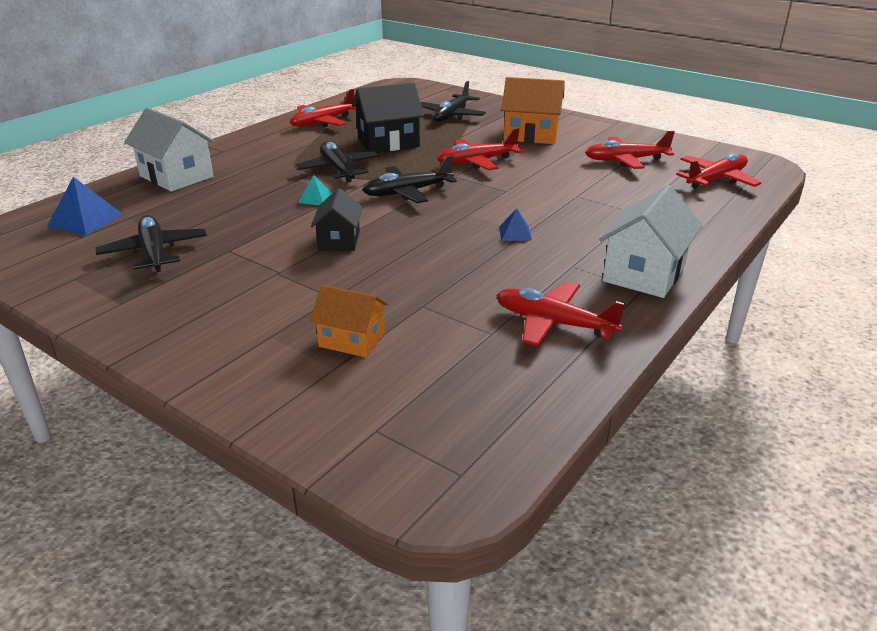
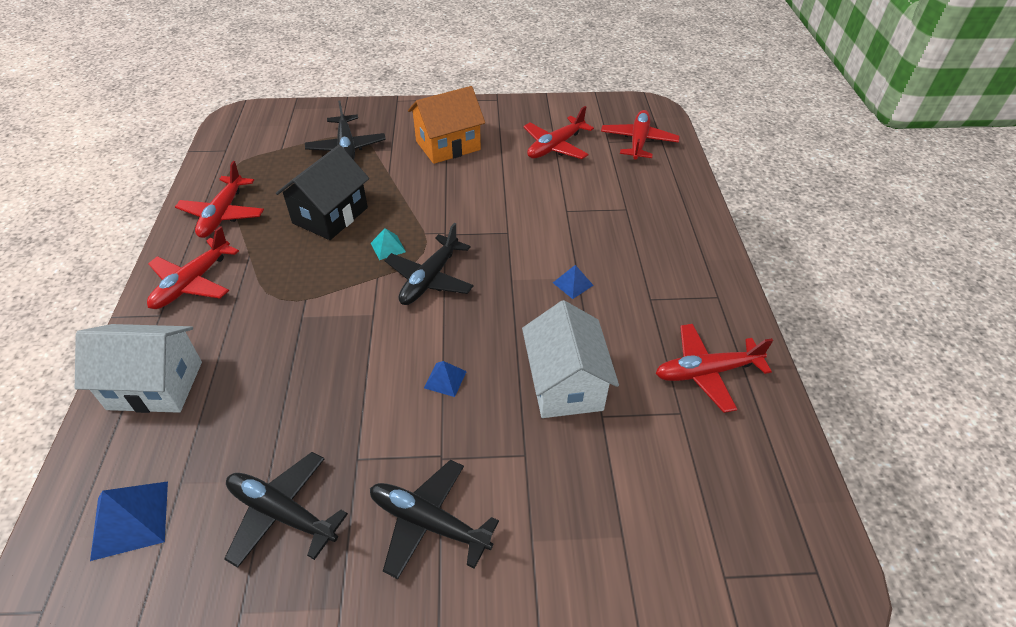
camera: 40 degrees left, 15 degrees up
(315, 198) = (354, 334): turquoise pyramid -> turquoise pyramid (388, 247)
(338, 170) = (326, 280): black plane -> black plane (428, 522)
(339, 240) = (445, 379): black house -> blue pyramid
(352, 340) = (598, 494): orange house -> none
(476, 162) = (443, 205): red plane -> red plane (192, 283)
(644, 273) = (702, 278): white house -> white house (565, 384)

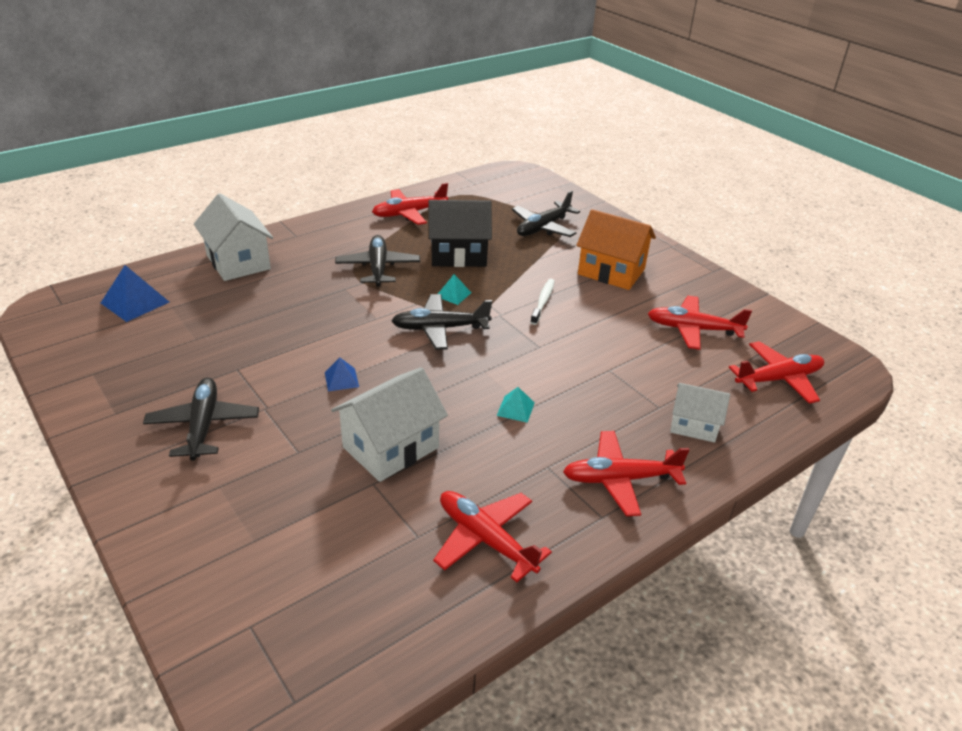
camera: 55 degrees right, 10 degrees down
(192, 283) = (334, 233): red plane -> red plane (619, 479)
(282, 513) = (172, 356): black plane -> black plane (378, 268)
(451, 201) = (543, 301): none -> white toothbrush
(573, 284) = (515, 409): blue pyramid -> turquoise pyramid
(656, 203) = (694, 425): none -> white house

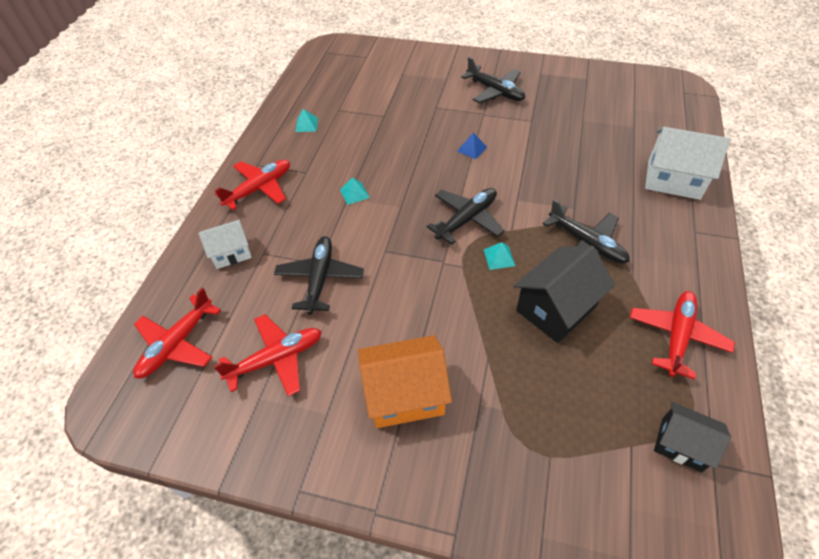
camera: 145 degrees right, 15 degrees up
(135, 302) = (656, 116): blue pyramid -> none
(391, 447) = (396, 133): white house -> none
(479, 192) = (681, 444): none -> black house
(485, 539) = (306, 125): red plane -> turquoise pyramid
(543, 227) = (539, 424): black plane -> black plane (320, 278)
(543, 301) = (426, 300): white toothbrush -> none

